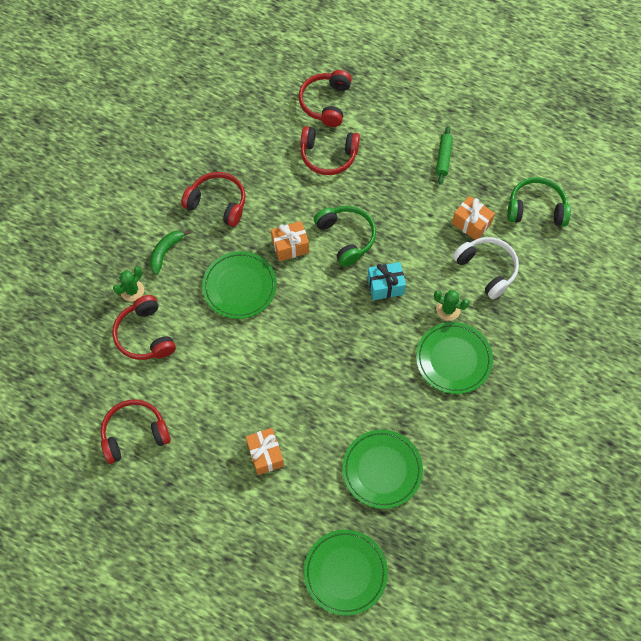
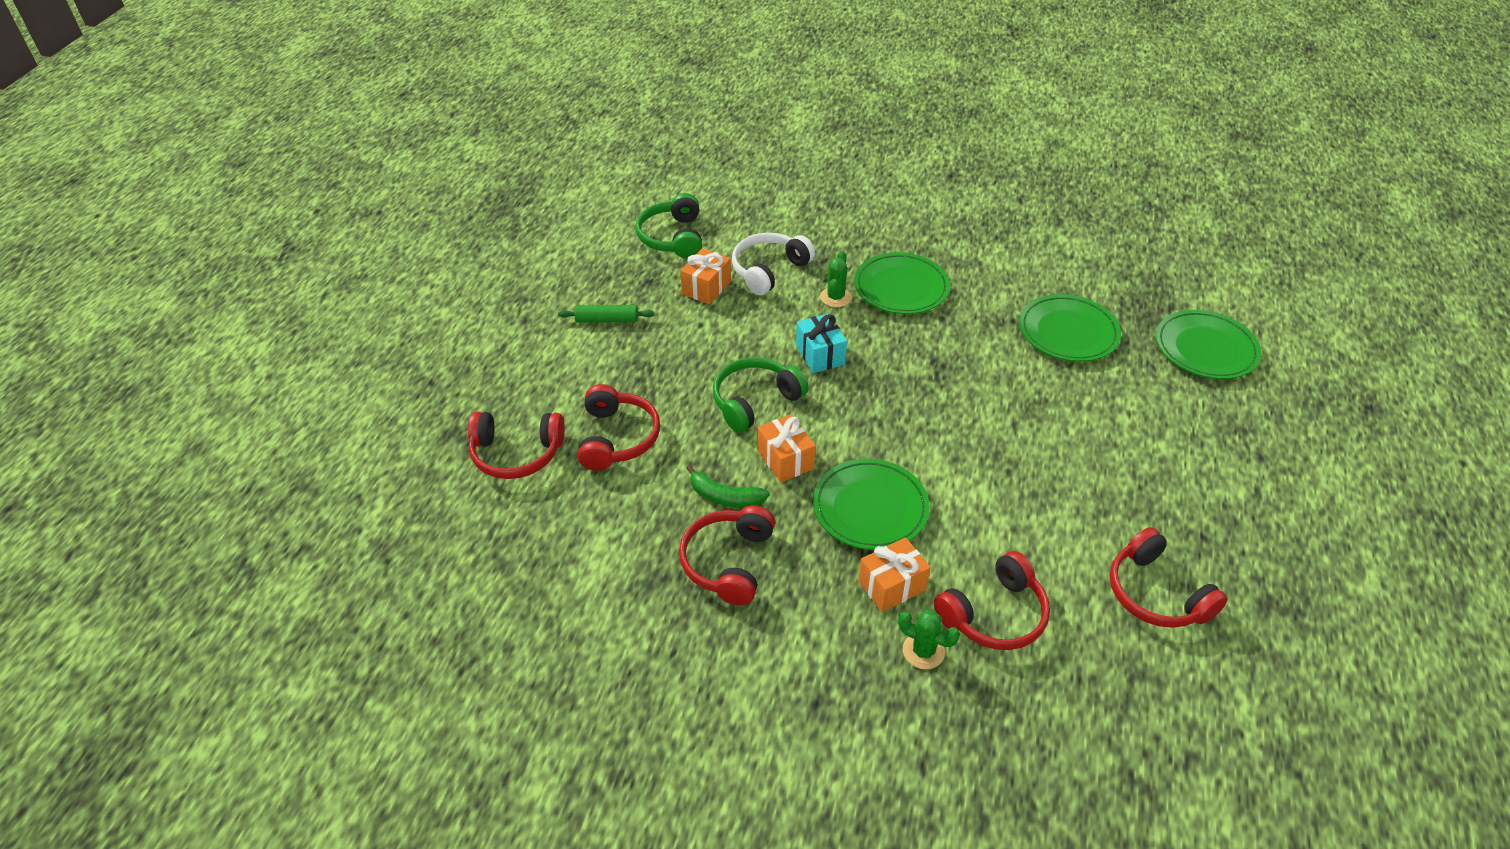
camera: 100 degrees left, 20 degrees down
(165, 252) = (838, 617): green banana -> green banana (725, 496)
(265, 454) = (1106, 440): orange gift -> orange gift (892, 585)

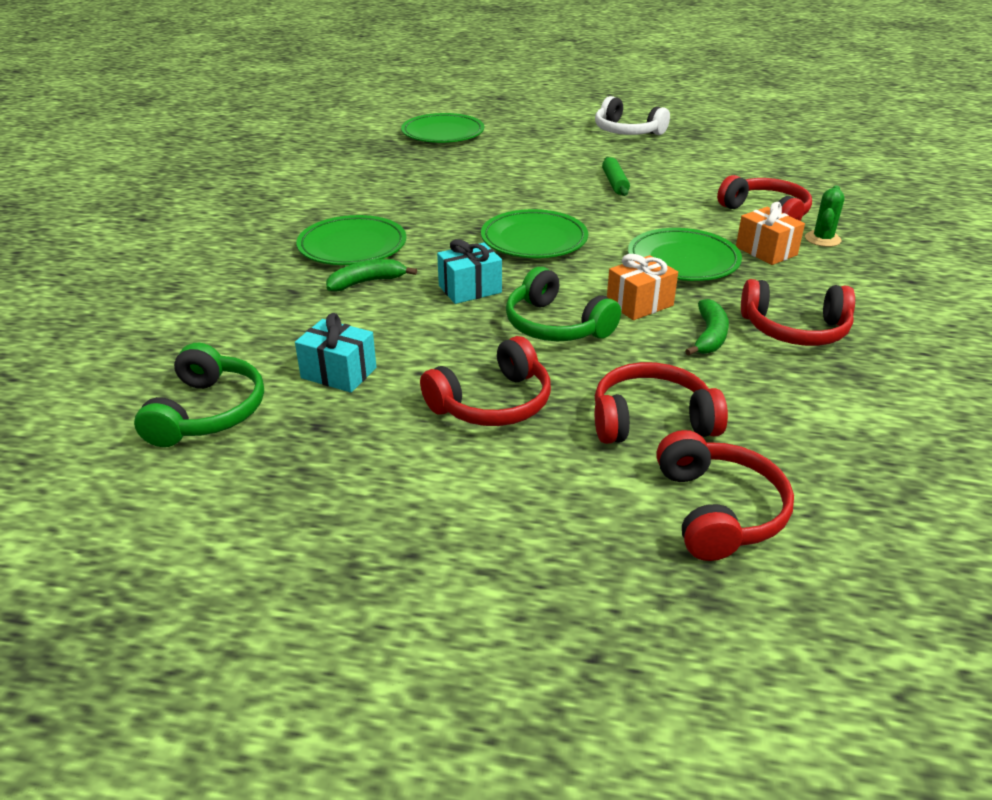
camera: 95 degrees left, 10 degrees down
(607, 320) = (410, 458): green rolling pin -> green rolling pin (615, 183)
(673, 237) = (207, 412): green headphones -> green headphones turned 75 degrees counterclockwise
(706, 288) = (339, 373): orange gift -> turquoise gift
(769, 270) = (307, 327): white headphones -> white headphones (627, 131)
(835, 297) = (367, 282): green cactus -> green banana
(1068, 332) = (425, 176): green plate -> green plate (534, 240)
(1156, 594) = (708, 164): red headphones -> red headphones (492, 403)

